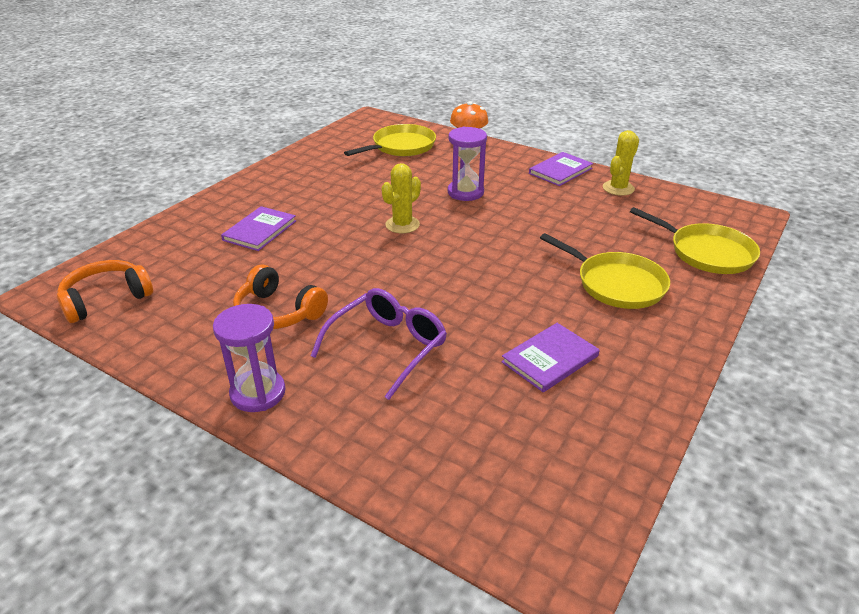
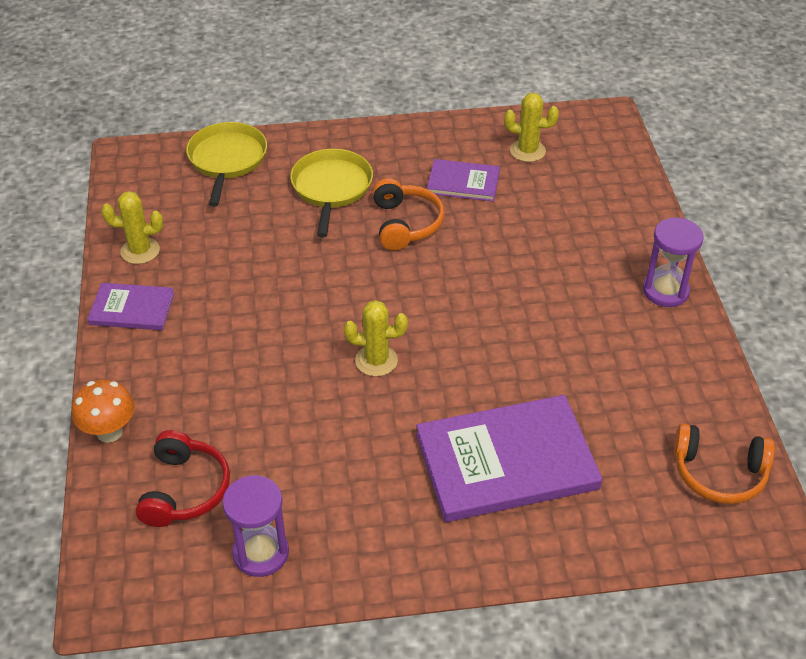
camera: 130 degrees left, 10 degrees up
(260, 230) = (506, 462): purple book -> purple book, size x1.90
(278, 312) = (589, 346): orange headphones -> orange headphones (405, 224)
(388, 346) = (546, 260): purple glasses -> none
(401, 146) = (185, 490): yellow pan -> red headphones
(465, 192) = (259, 354): purple hourglass -> purple hourglass (261, 553)
(559, 436) = (527, 151): none -> yellow cactus

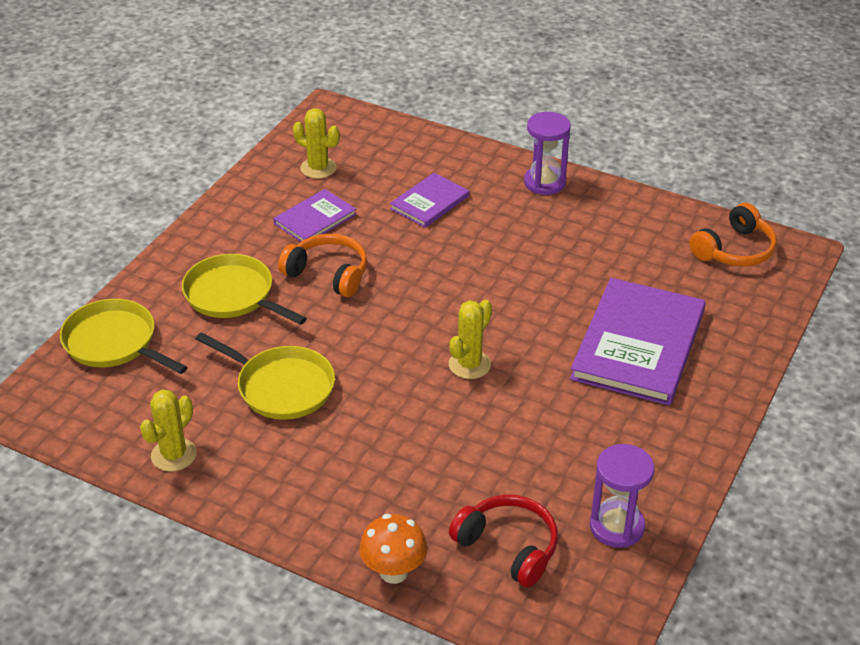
camera: 55 degrees left, 5 degrees down
(132, 309) = (248, 493): purple book -> purple book (429, 202)
(255, 267) = (281, 387): none -> yellow pan
(527, 151) = (318, 168): yellow cactus -> yellow cactus turned 75 degrees clockwise

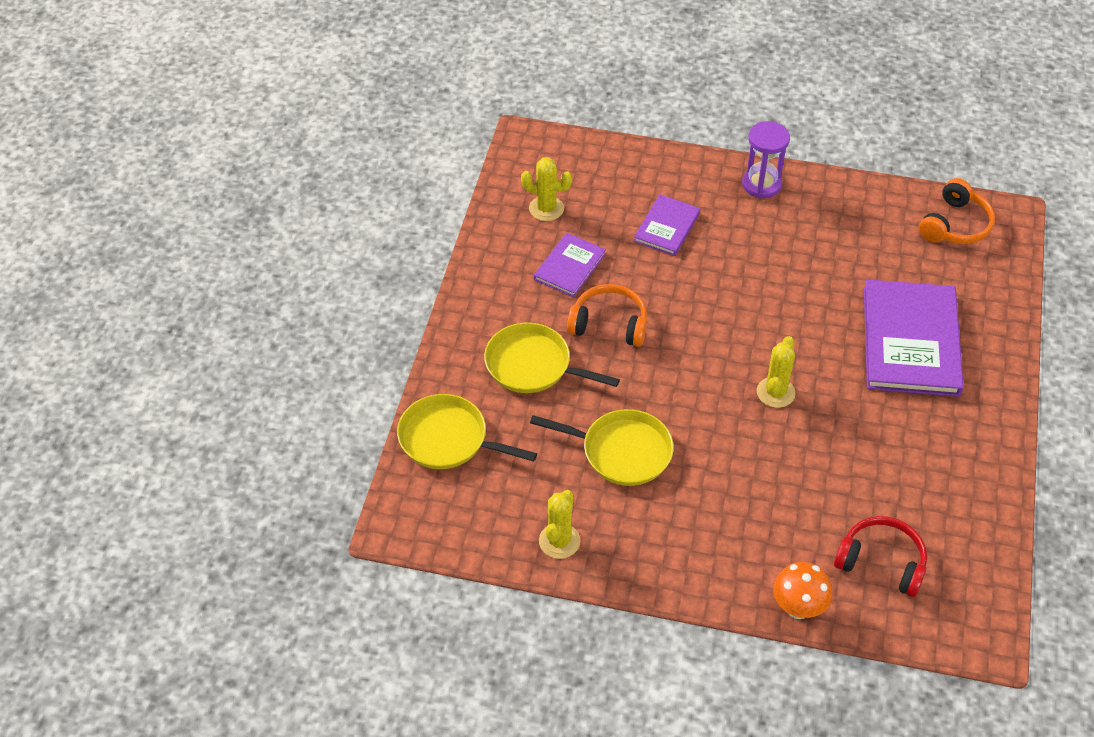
camera: 15 degrees left, 10 degrees up
(617, 526) = (961, 522): purple hourglass -> none

